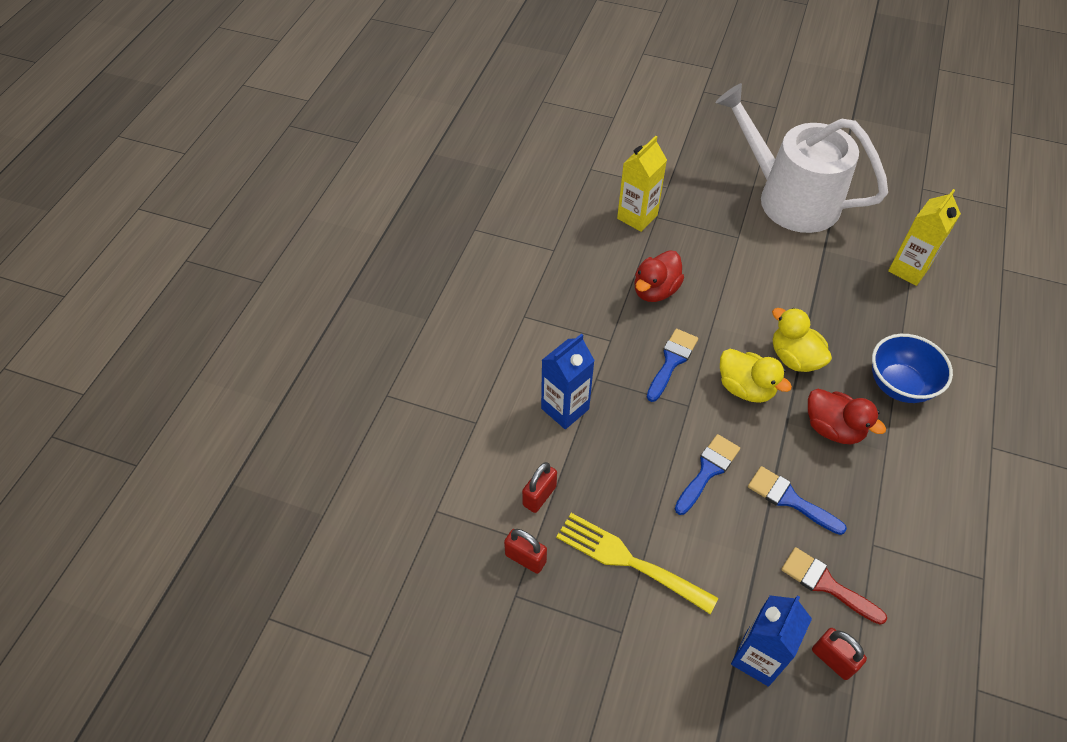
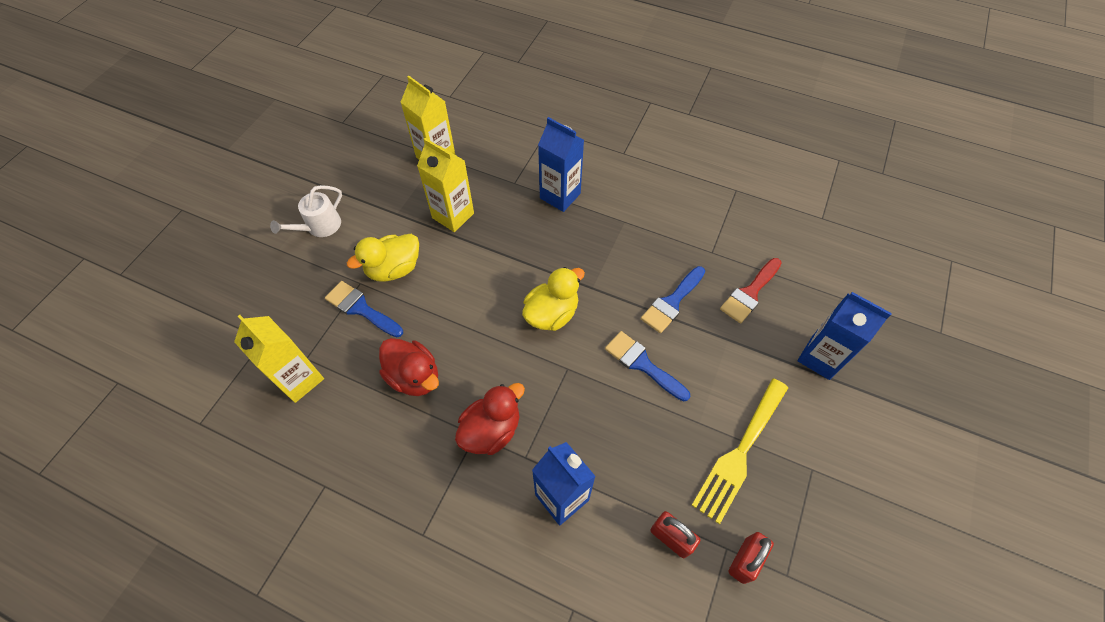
camera: 85 degrees left, 5 degrees up
(672, 361) = (512, 375): blue brush -> blue brush (361, 308)
(789, 198) = (320, 226): white watering can -> white watering can, size x0.40
(794, 358) = (522, 266): yellow duck -> yellow duck (394, 269)
(832, 659) = (813, 303): red padlock -> none
(833, 428) = (601, 254): red duck -> red duck (491, 430)
(837, 294) = (453, 215): none -> yellow carton
(899, 385) = (560, 196): blue bowl -> blue carton

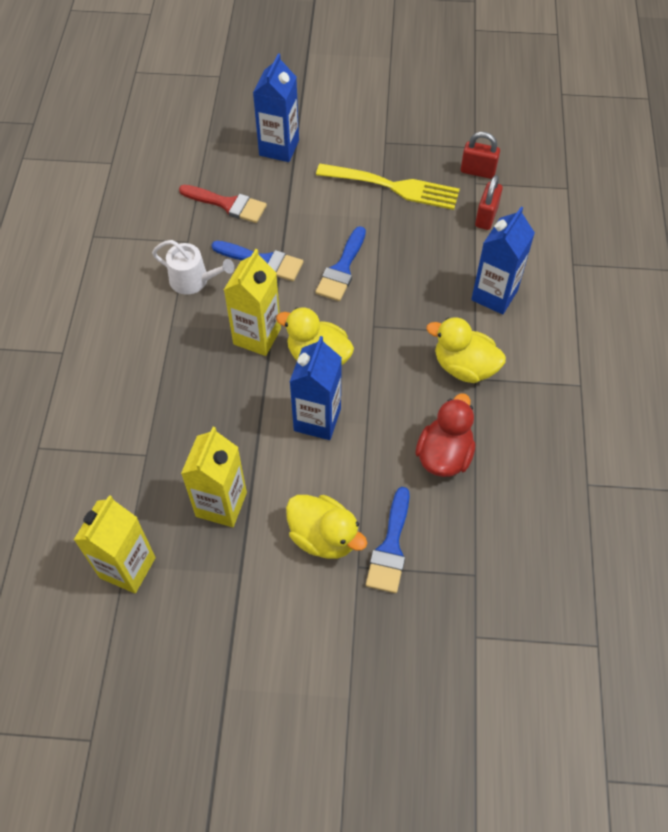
camera: 110 degrees left, 0 degrees up
(299, 379) = (501, 567): yellow carton -> yellow carton (257, 336)
(320, 226) = (294, 662): white watering can -> white watering can (193, 280)
(491, 430) = (464, 367): red duck -> yellow duck
(560, 196) = (152, 398): blue carton -> blue carton (317, 419)

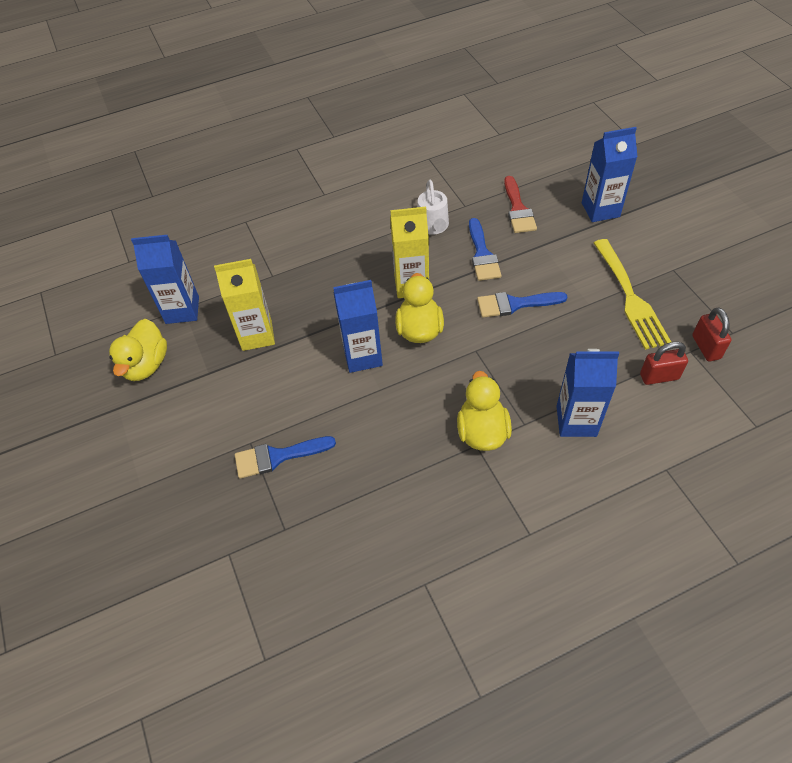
camera: 65 degrees right, 5 degrees down
(127, 567) = (182, 310): yellow carton -> blue carton
(324, 537) = (263, 408): yellow duck -> yellow duck (146, 365)
(444, 455) = (384, 456): red duck -> none

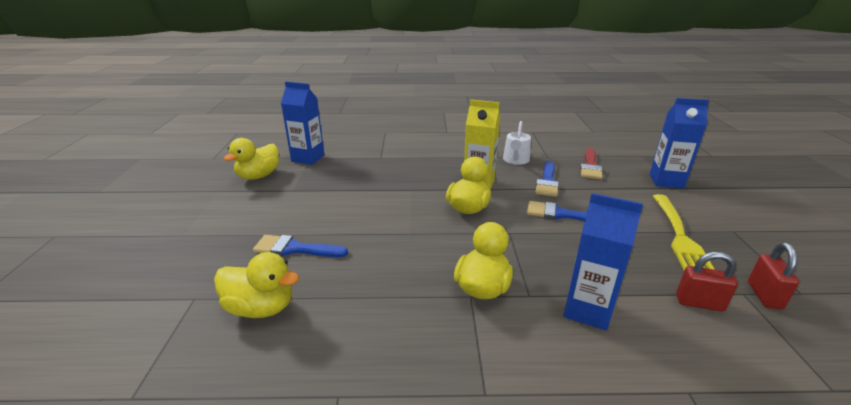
camera: 20 degrees right, 25 degrees down
(257, 335) = (344, 181): yellow carton -> none
(301, 536) = (261, 308): none -> yellow duck
(362, 356) = (411, 211): blue carton -> none

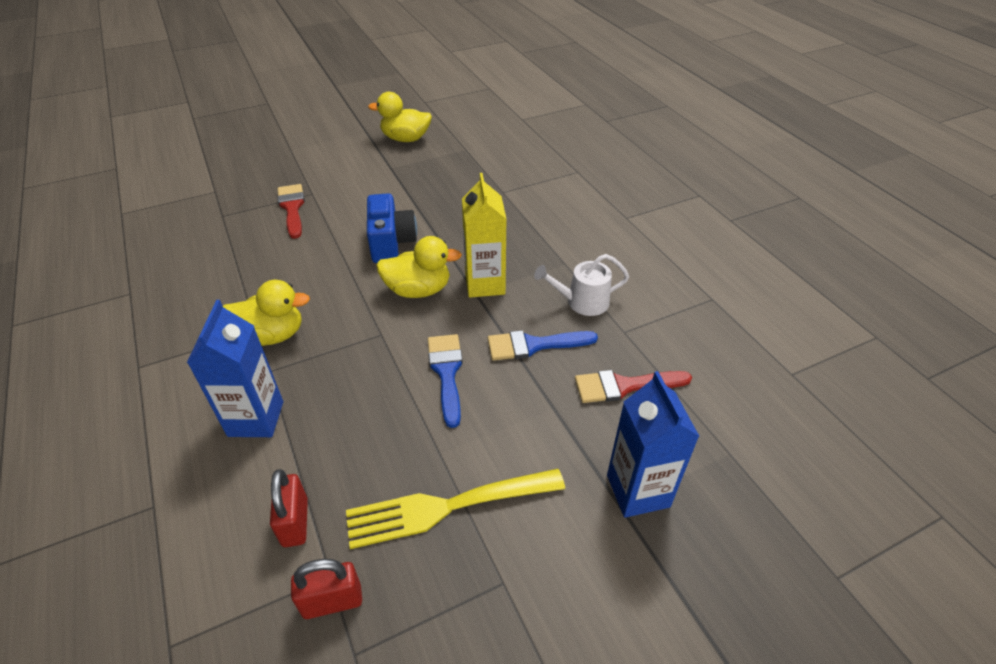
camera: 65 degrees right, 15 degrees up
(261, 308) = (211, 224): yellow duck -> none
(295, 249) = (292, 208): blue brush -> red brush
(308, 158) = (463, 149): blue carton -> none
(400, 208) = (391, 243): none -> blue camera

